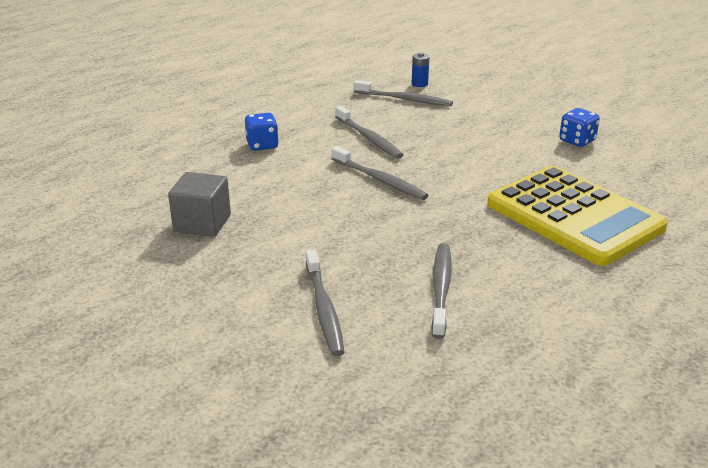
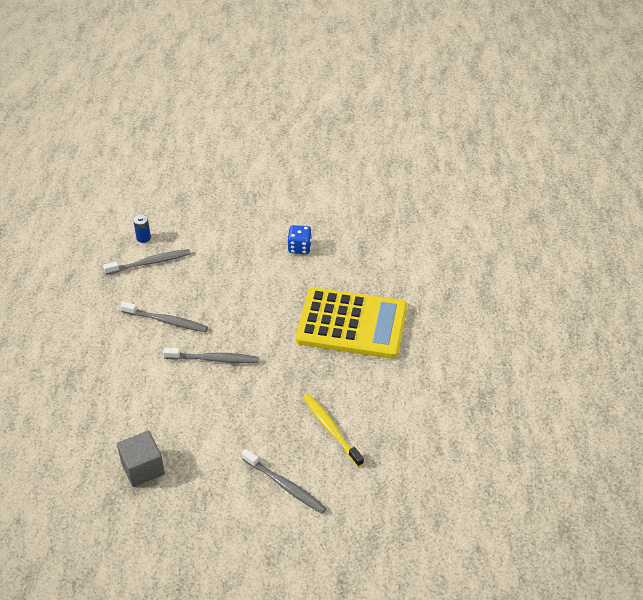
camera: 40 degrees left, 15 degrees up
(262, 145) = (100, 371): blue dice -> none
(441, 288) = (331, 429): grey toothbrush -> yellow toothbrush

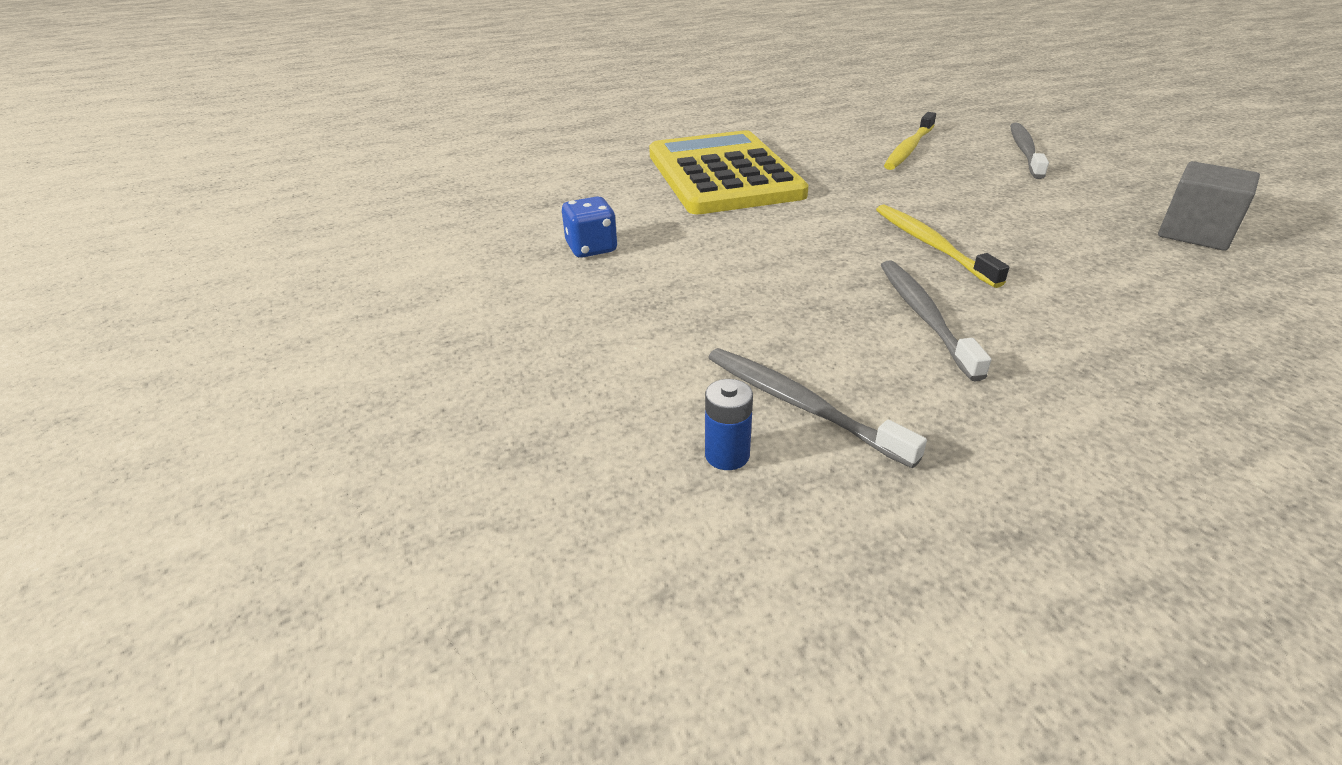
camera: 115 degrees left, 10 degrees down
(214, 359) = (930, 245): grey toothbrush -> yellow toothbrush

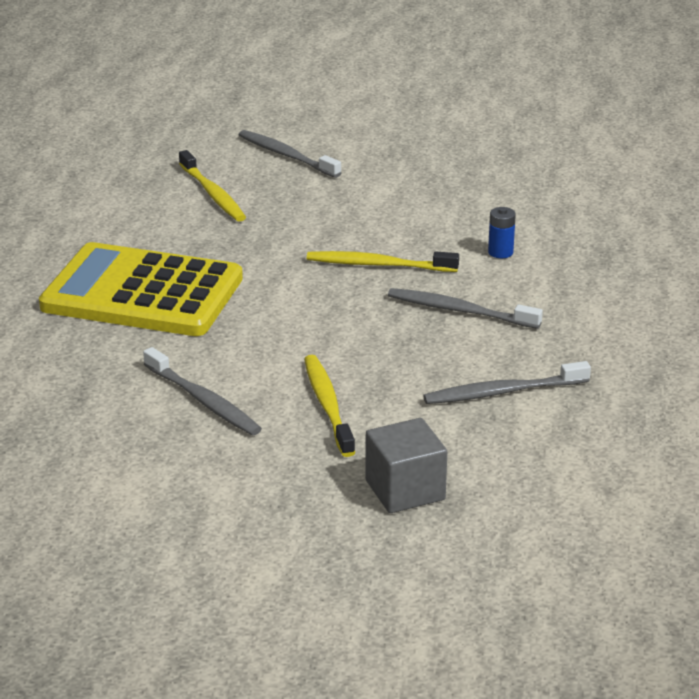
camera: 60 degrees left, 5 degrees down
(591, 248) = (204, 401): blue dice -> grey toothbrush
(648, 305) = (327, 405): none -> yellow toothbrush
(727, 455) = (523, 434): blue battery -> blue battery (500, 252)
(1195, 233) = (474, 175): grey cube -> grey cube (405, 490)

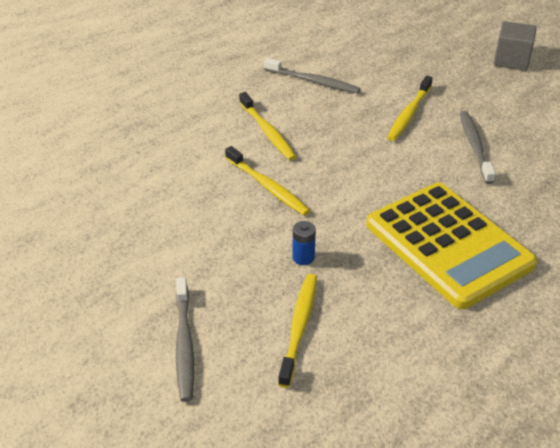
camera: 140 degrees left, 10 degrees up
(405, 490) = (418, 63): grey cube -> grey cube (511, 60)
(459, 311) = (268, 132): grey toothbrush -> yellow toothbrush
(500, 252) = (183, 157): blue battery -> blue battery (303, 257)

